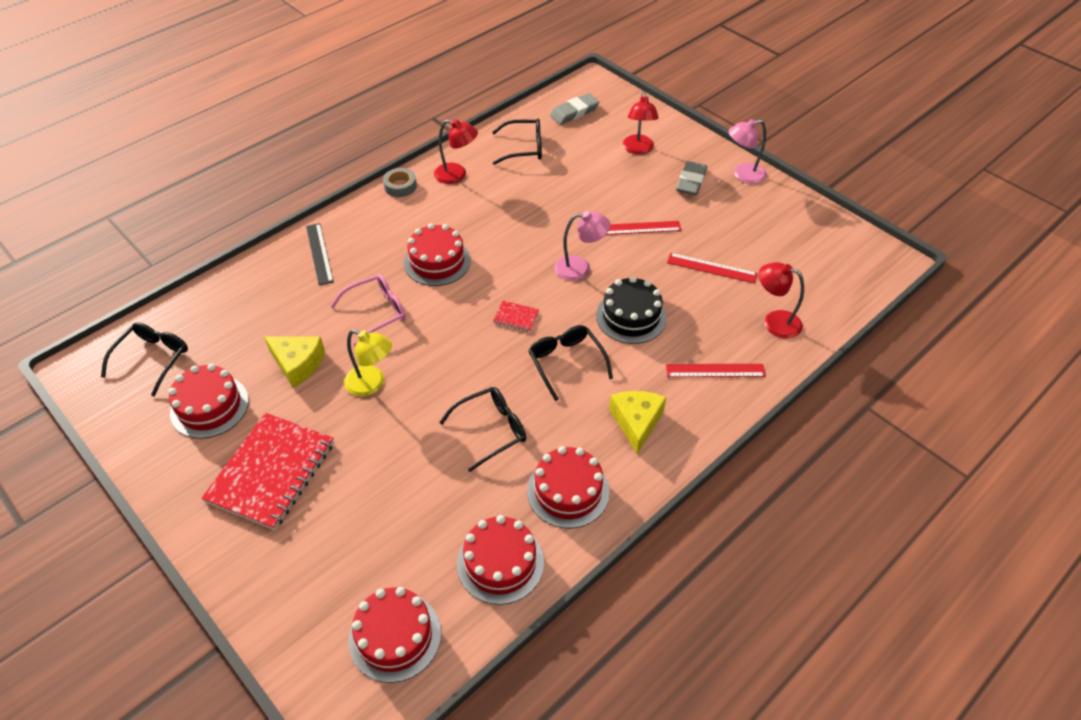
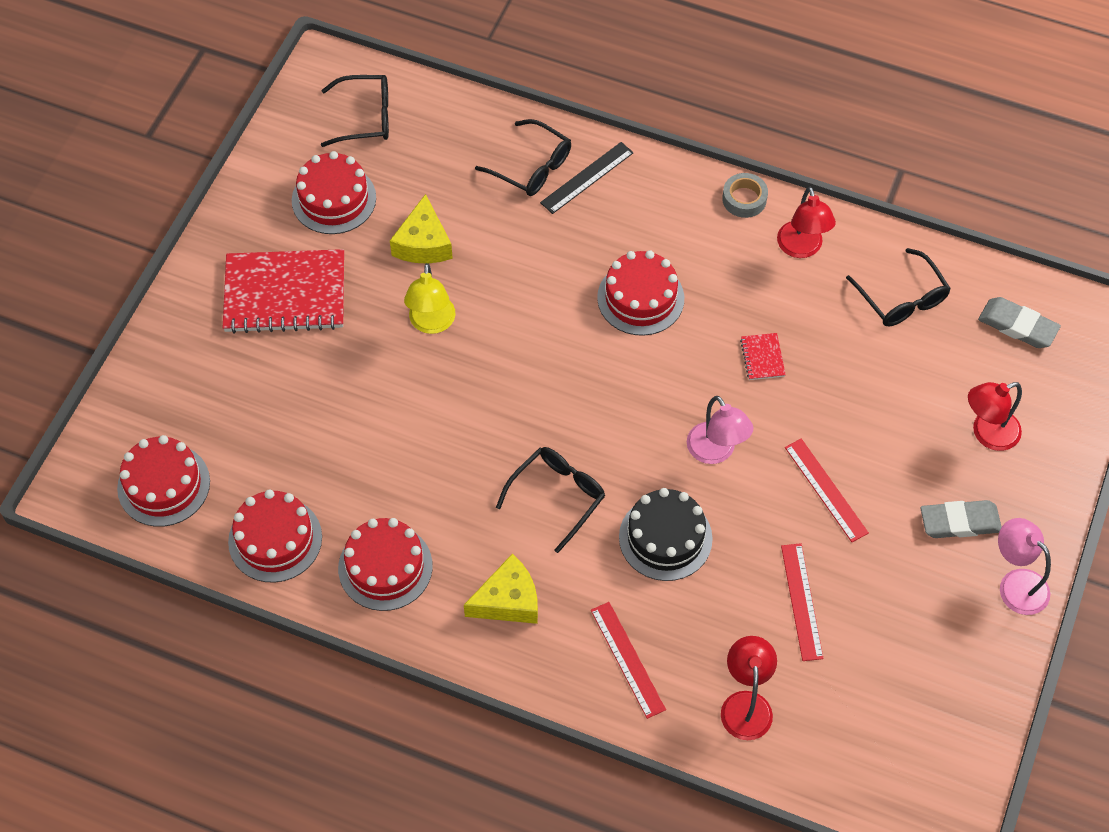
camera: 65 degrees right, 10 degrees up
(377, 312) = (532, 278): pink glasses -> none
(492, 429) = (428, 462): black glasses -> black glasses (532, 167)
(516, 317) = (598, 417): red notebook -> red notebook (762, 357)

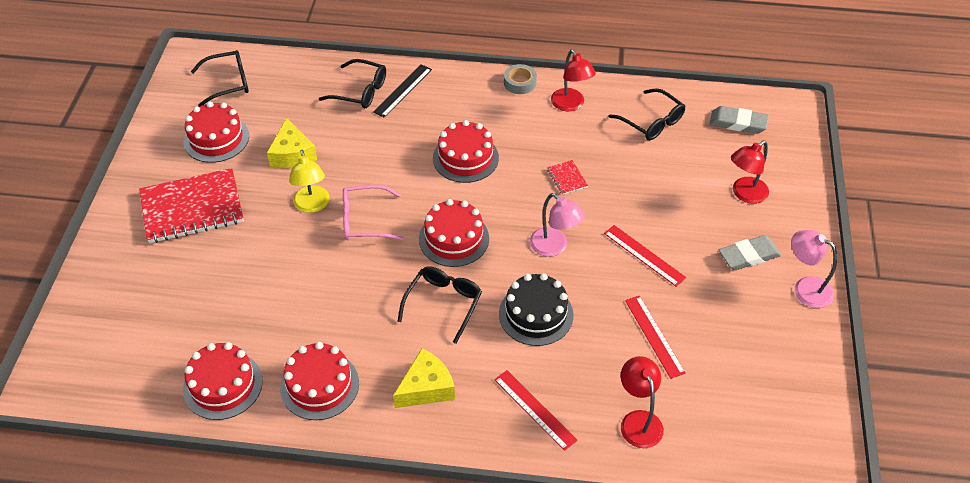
camera: 15 degrees left, 10 degrees down
(163, 485) = (119, 365): red cake -> red cake (454, 239)
(489, 359) = (363, 220): none -> pink glasses

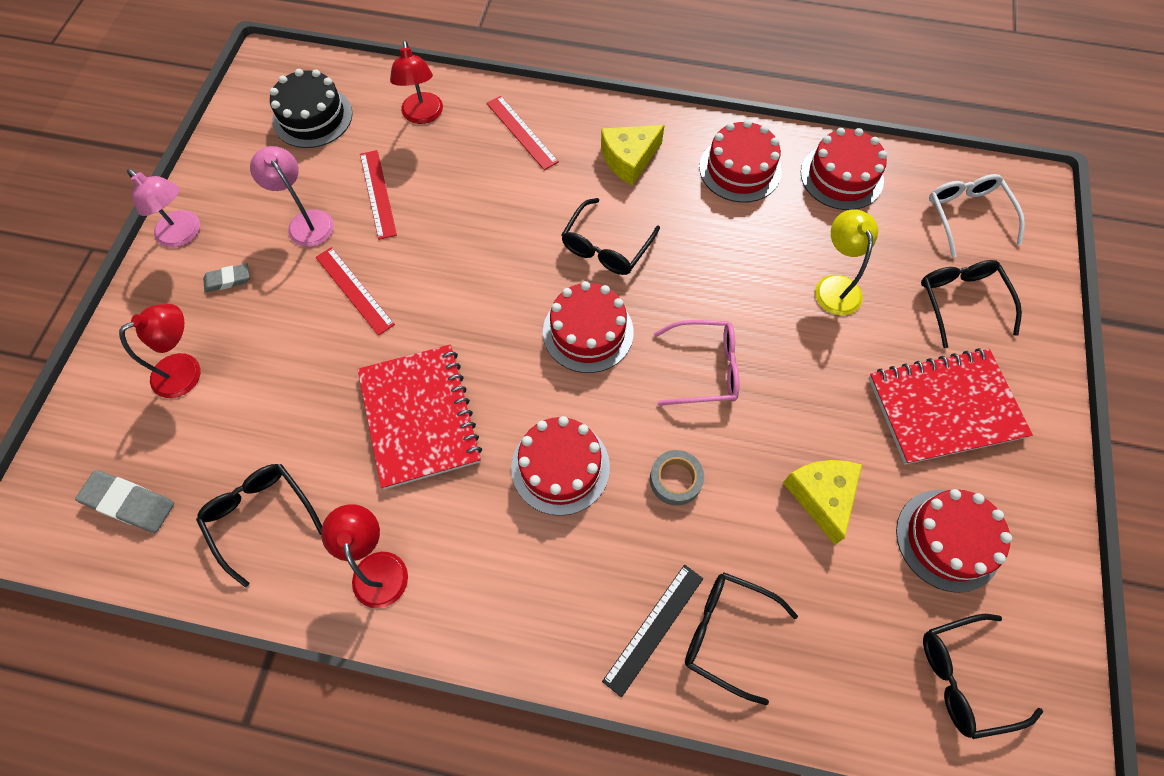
camera: 175 degrees left, 15 degrees up
(117, 356) = (966, 214): none -> white glasses
(152, 282) = (960, 300): none -> black glasses
(312, 205) = (778, 399): yellow lamp -> yellow lamp (835, 286)
(520, 83) = (451, 630): grey tape -> grey tape (675, 480)
(536, 314) = (502, 227): black cake -> black cake (312, 117)
(554, 247) = (462, 310): pink lamp -> pink lamp (306, 221)
(567, 178) = (420, 417): red notebook -> red notebook, size x2.45
(749, 256) = (228, 280): grey eraser -> grey eraser, size x0.62

